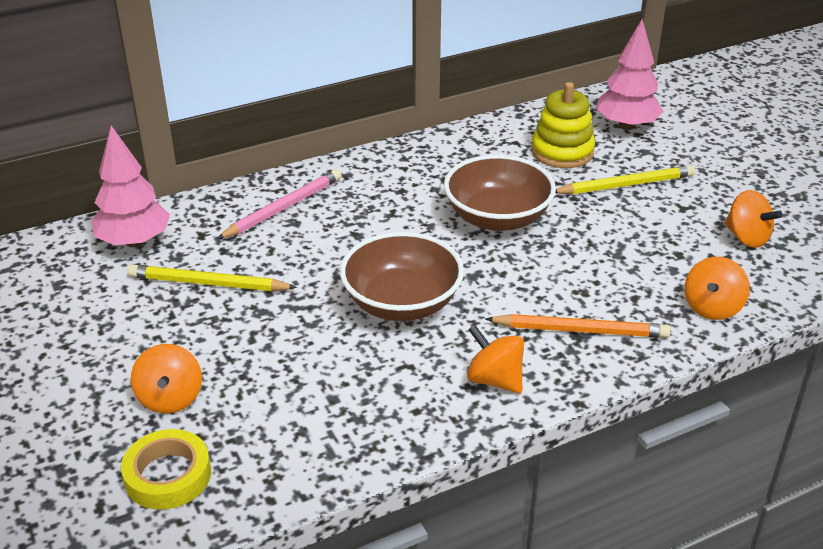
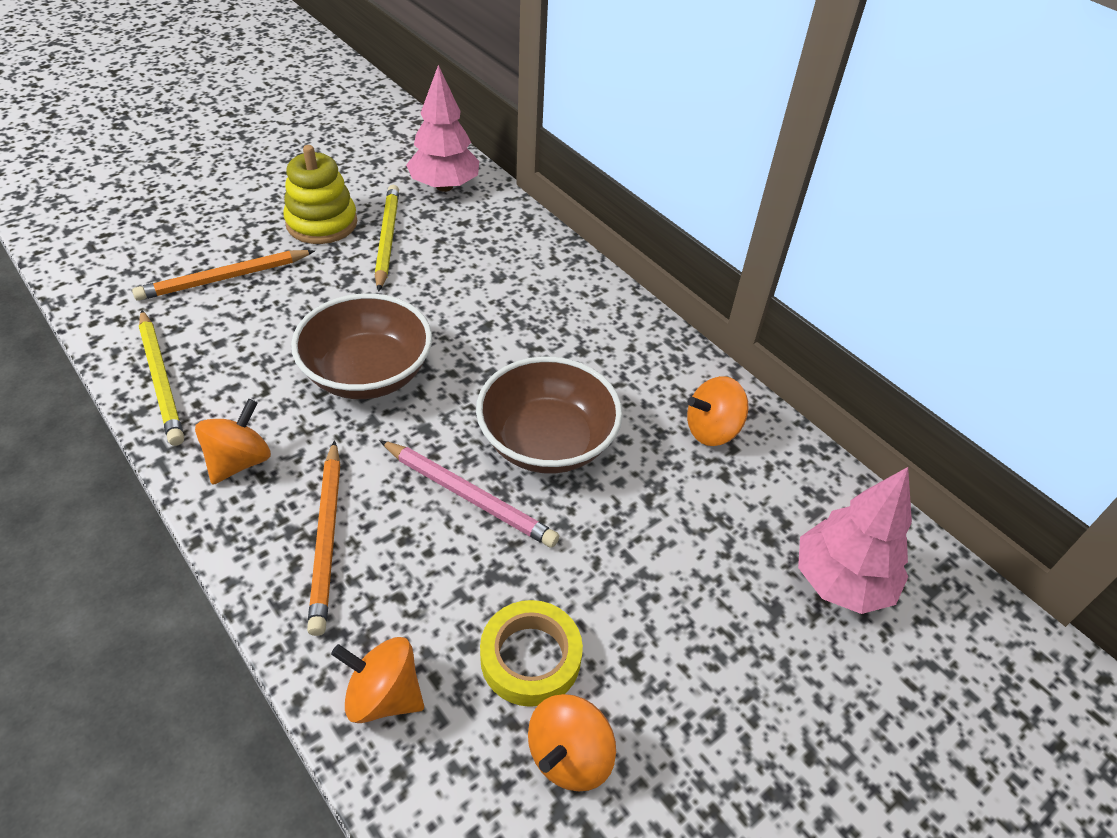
camera: 75 degrees right, 10 degrees up
(168, 475) = (132, 261): yellow tape -> yellow tape (530, 657)
(170, 398) = (226, 246): orange spinning top -> orange spinning top (712, 430)
(229, 398) = (224, 278): none -> orange pencil
(283, 208) = (522, 266): pink pencil -> pink pencil (469, 496)
(562, 152) = (729, 502): yellow stacking toy -> yellow stacking toy (322, 223)
(626, 185) = (669, 583): yellow pencil -> yellow pencil (161, 380)

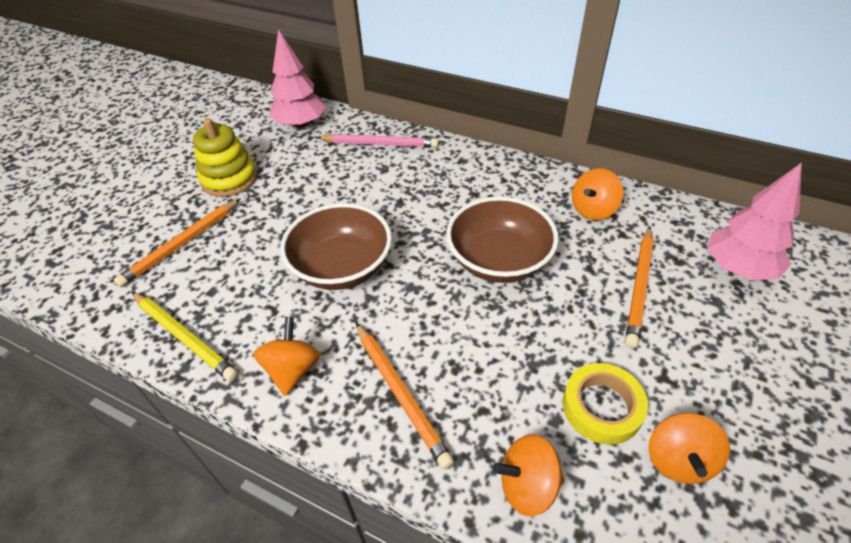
camera: 20 degrees left, 0 degrees up
(387, 239) = (286, 172): yellow pencil -> none
(469, 496) = (477, 319): pink pencil -> pink pencil (380, 144)
(690, 547) = (639, 287): none -> orange pencil

